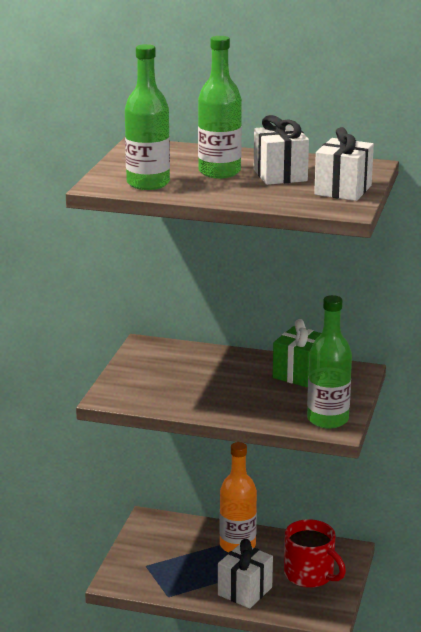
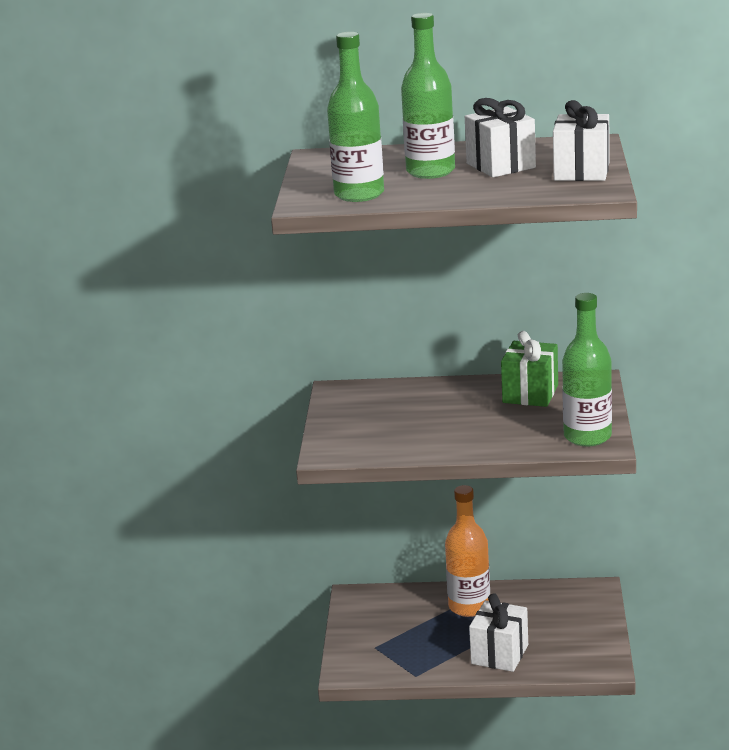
camera: 10 degrees left, 0 degrees up
(310, 575) = (564, 623): red mug -> none

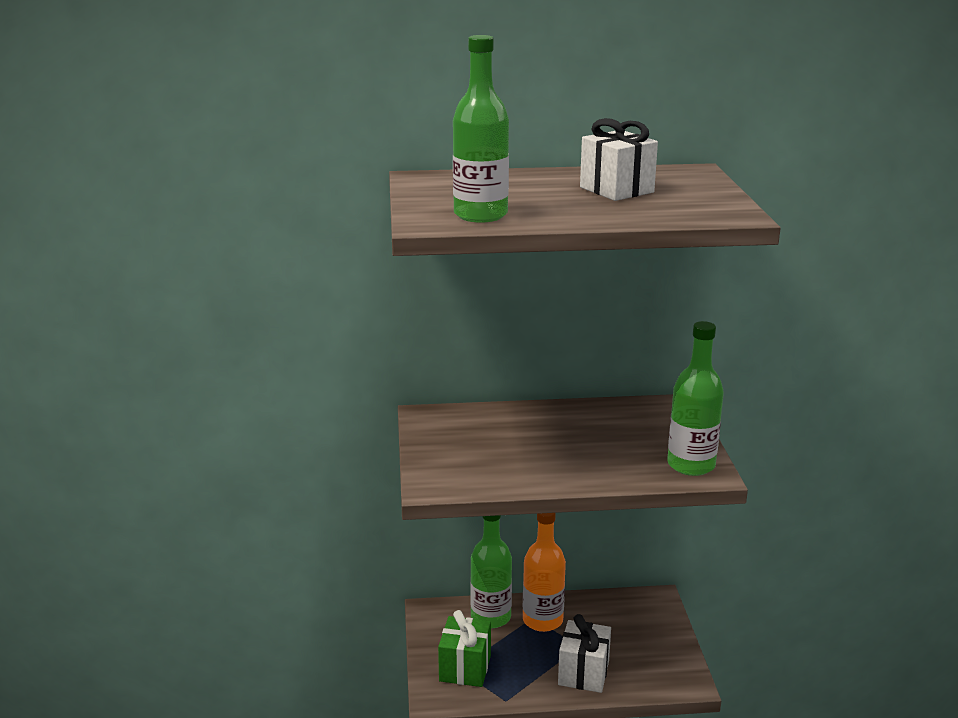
camera: 10 degrees left, 0 degrees up
(430, 171) = (546, 194): green bottle -> green bottle (491, 617)
(530, 394) = (618, 419): green gift -> green gift (465, 668)
(581, 171) = (704, 197): white gift -> none

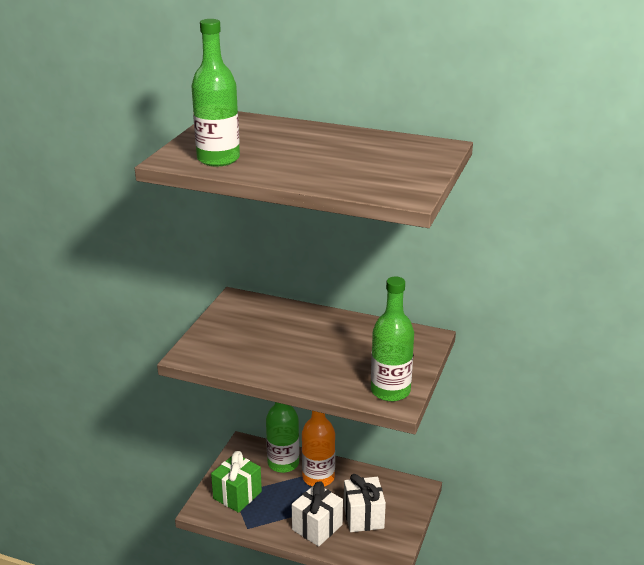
camera: 25 degrees right, 5 degrees up
(616, 190) = (351, 154): white gift -> white gift (363, 517)

